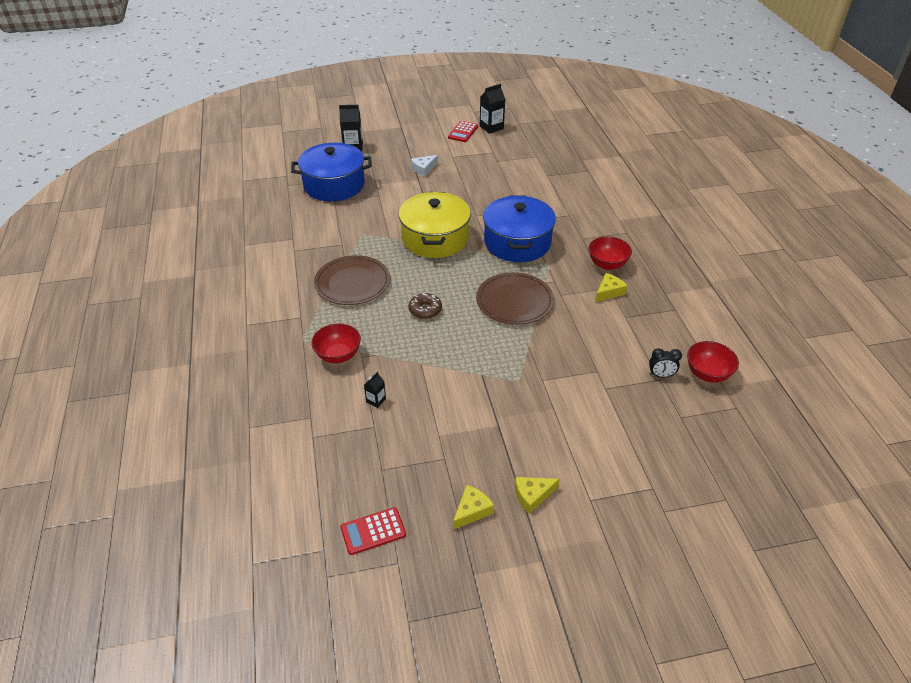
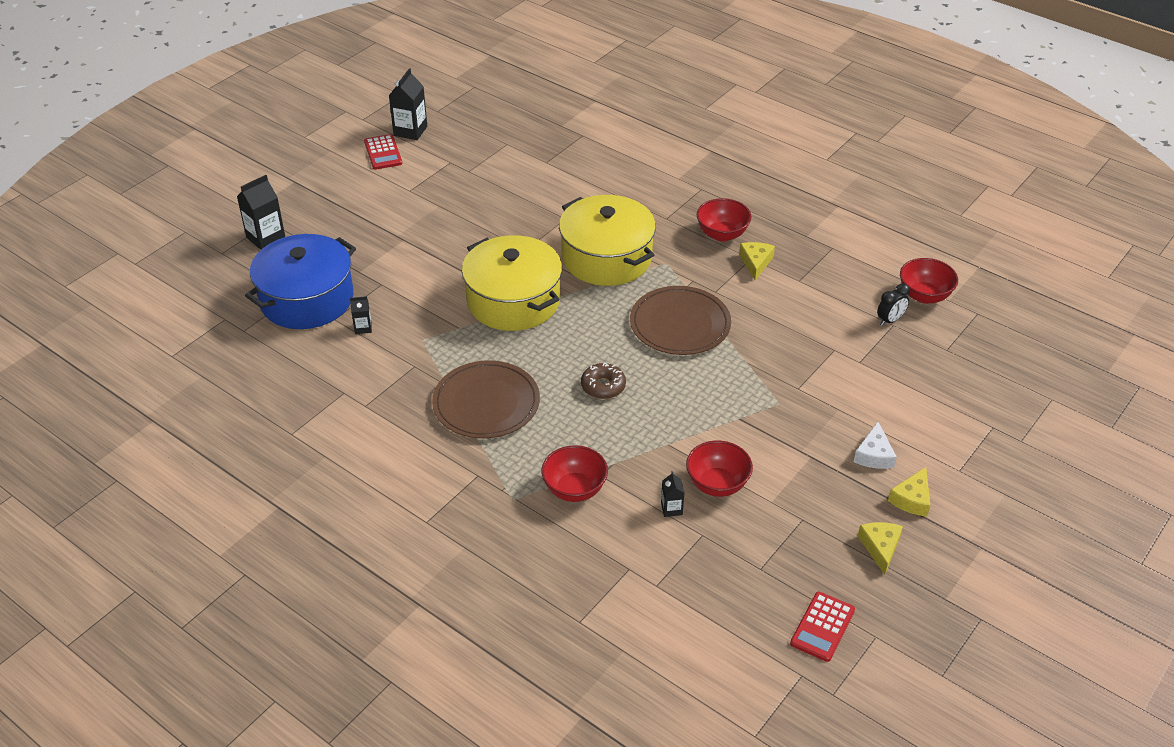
camera: 40 degrees left, 0 degrees up
(342, 212) = (363, 328): none -> black carton
(419, 404) = (717, 484): none -> red bowl
(424, 169) = (394, 223): white cheese -> white cheese (874, 455)
(517, 242) = (606, 258): blue pot -> yellow pot

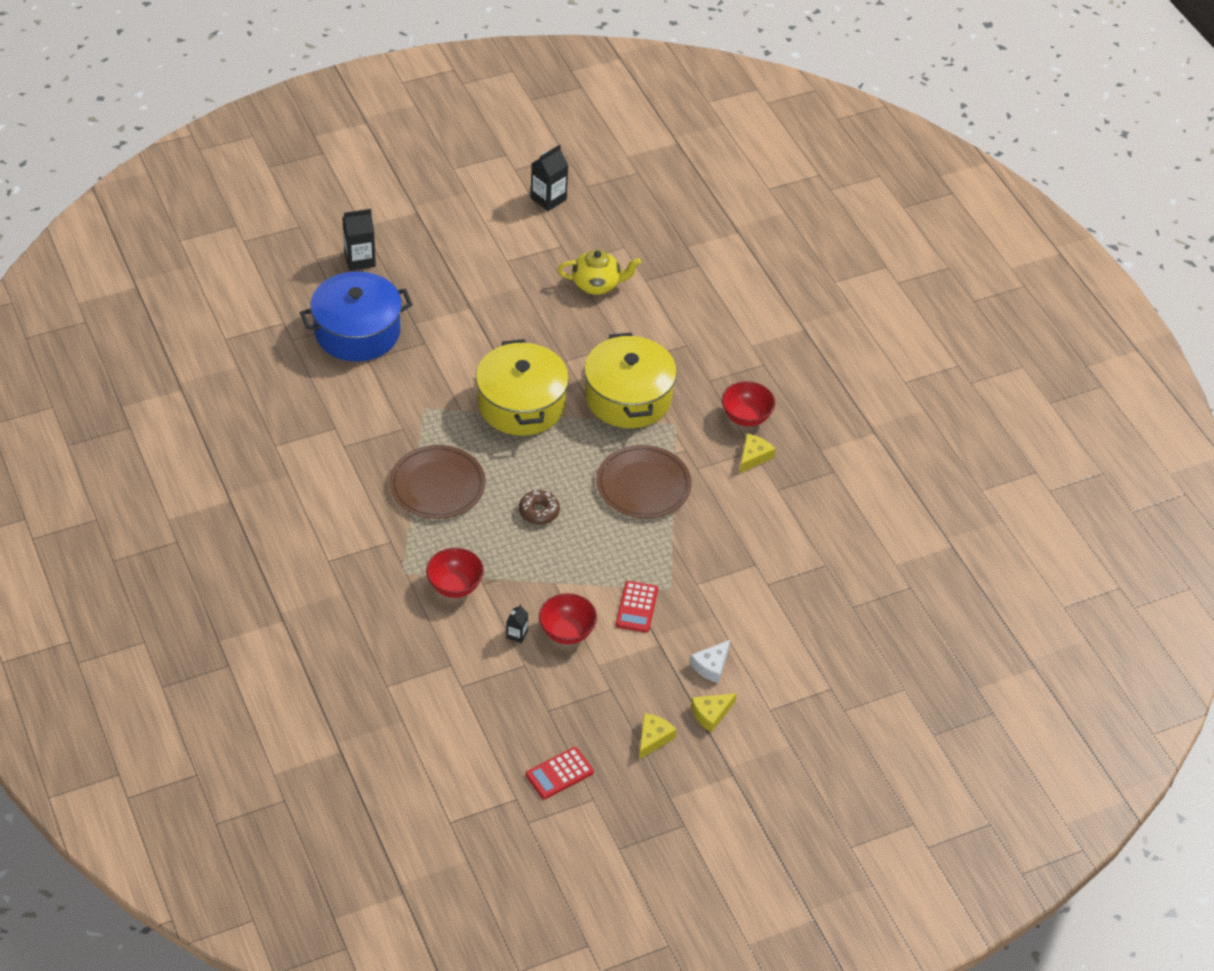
camera: 25 degrees right, 5 degrees up
(363, 328) = (385, 377): black carton -> none
(383, 153) = (509, 212): red calculator -> red calculator (636, 607)
(506, 180) = (597, 284): none -> yellow teapot
(890, 320) = (826, 560): black clock -> none
(924, 296) = (876, 551): red bowl -> none

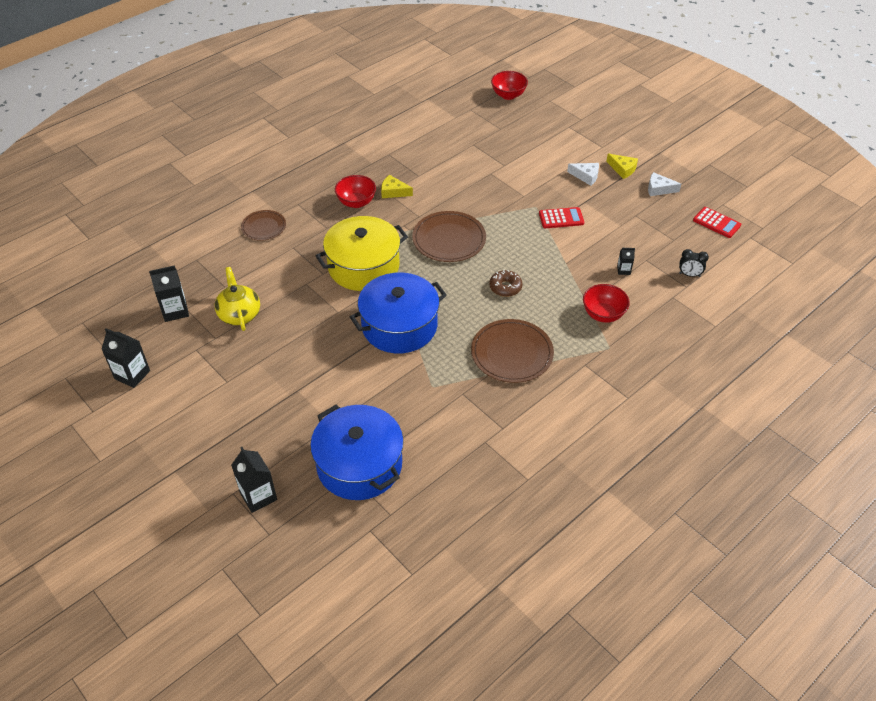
camera: 105 degrees left, 0 degrees up
(479, 699) = (689, 275): none -> black clock
(521, 404) = (399, 326): yellow pot -> blue pot
(567, 632) = (604, 246): red bowl -> red bowl (508, 95)
(624, 239) = (175, 311): none -> black carton
(653, 738) = (659, 189): yellow cheese -> white cheese
(732, 327) = (264, 227): none -> brown plate

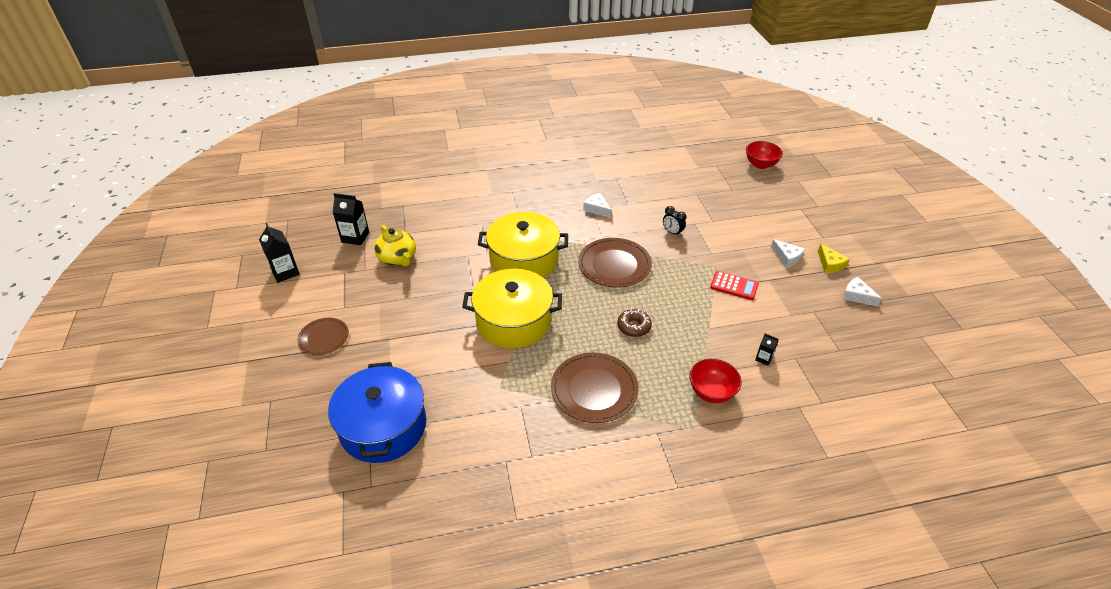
camera: 30 degrees right, 5 degrees down
(239, 314) = (398, 258): yellow teapot -> yellow teapot turned 135 degrees clockwise
(258, 496) = (285, 413): black carton -> none
(264, 227) = (472, 199): brown plate -> brown plate (323, 338)
(356, 202) = (559, 206): red bowl -> none
(393, 192) = (597, 209): yellow cheese -> white cheese
(399, 326) = (513, 321): blue pot -> yellow pot
(689, 275) = (834, 392): black clock -> black clock (672, 232)
(716, 223) = (901, 352): red calculator -> none

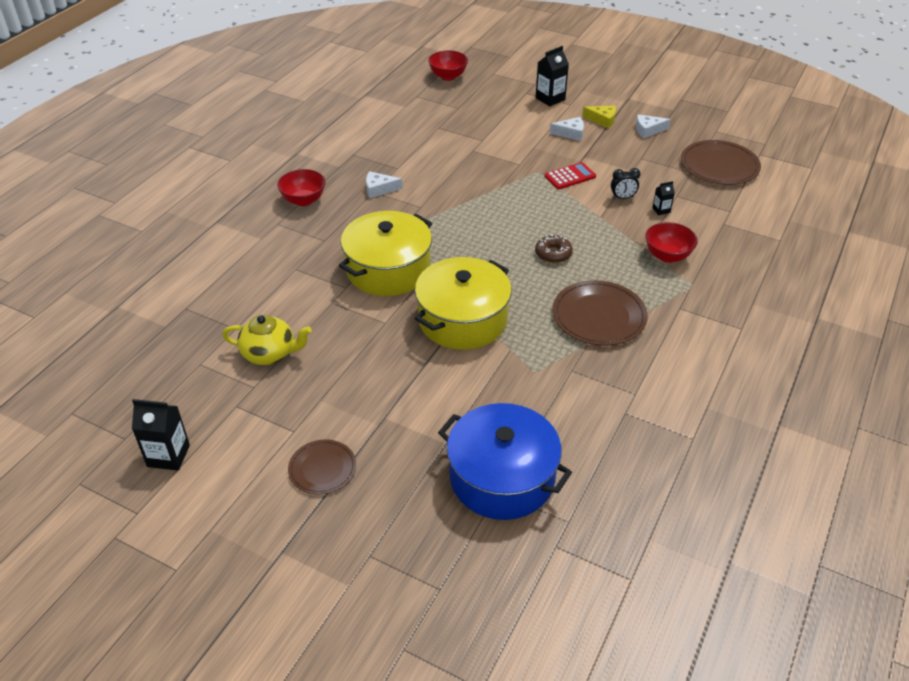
camera: 50 degrees left, 0 degrees up
(355, 237) = (187, 370): black carton -> black carton (550, 99)
(546, 187) = (303, 200): none -> red bowl
(614, 265) = (466, 221): brown plate -> brown plate (719, 166)
(672, 232) = (468, 168): black clock -> black clock (622, 198)

